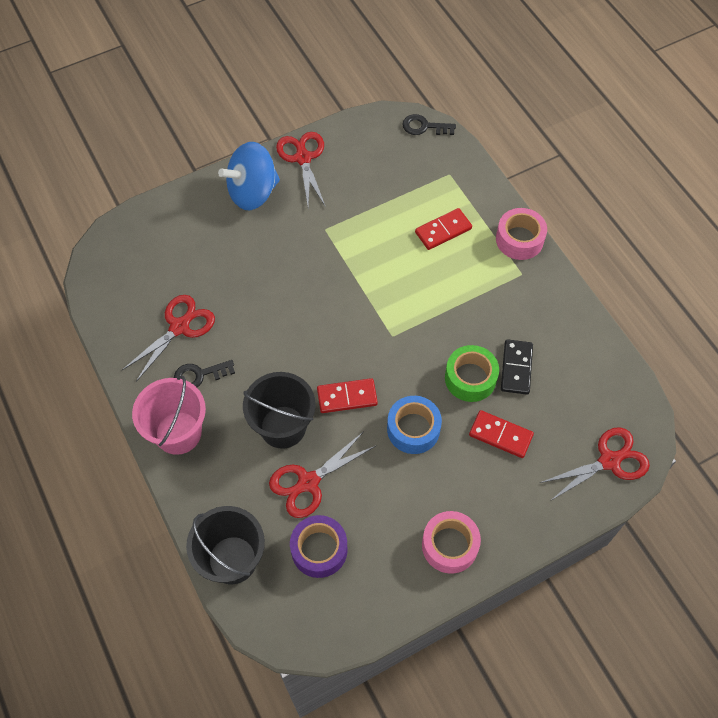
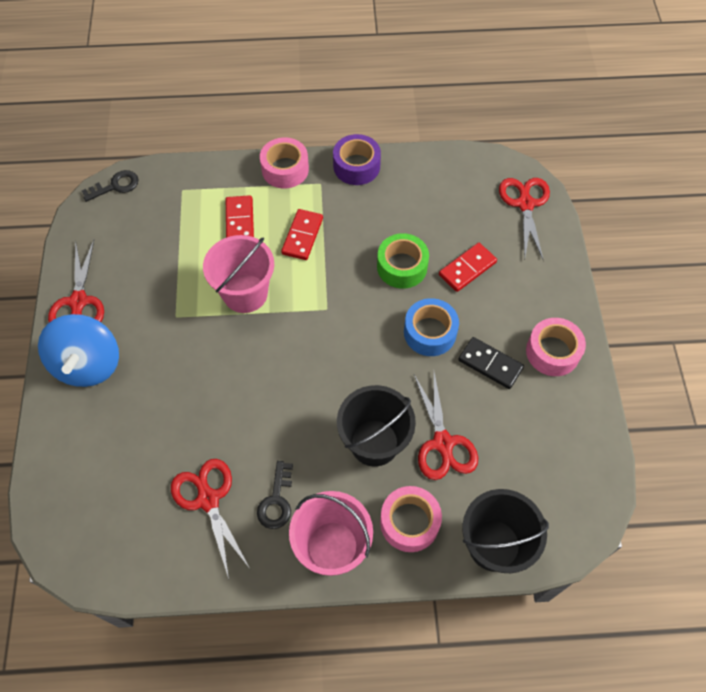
camera: 65 degrees left, 0 degrees up
(224, 483) = (409, 522): none -> pink tape
(303, 158) = (78, 301): red scissors -> red scissors turned 105 degrees counterclockwise
(319, 549) = (514, 461): purple tape -> purple tape (356, 166)
(347, 397) = (370, 373): red domino -> red domino (302, 236)
(373, 268) = (245, 293): none -> pink bucket
(424, 127) = (115, 186): black key -> black key turned 150 degrees counterclockwise
(516, 368) = (410, 228): black domino -> black domino (490, 364)

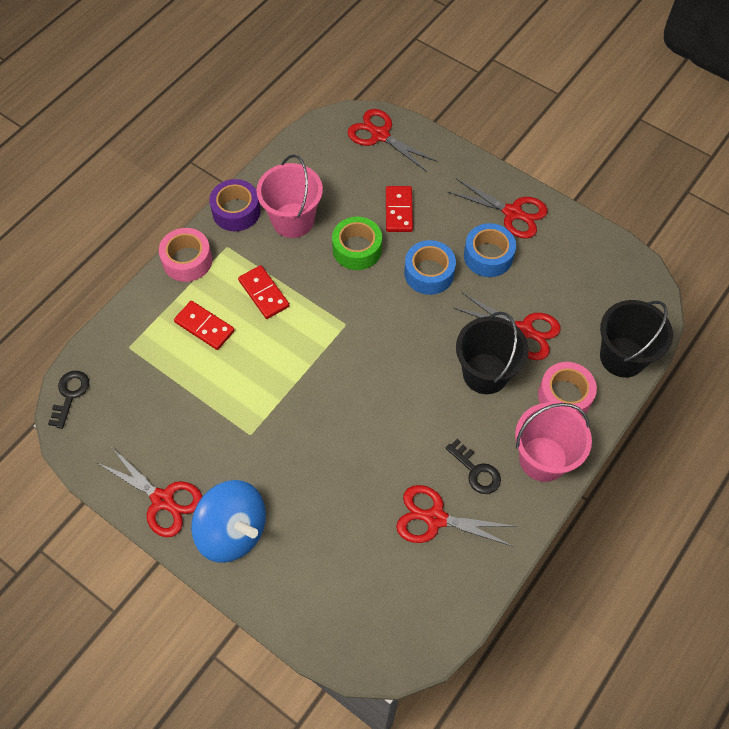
camera: 50 degrees left, 0 degrees up
(245, 293) = (277, 370): pink bucket -> pink bucket (293, 220)
(490, 364) = (488, 256): black domino -> blue tape
(552, 352) = (512, 213): pink tape -> red scissors

